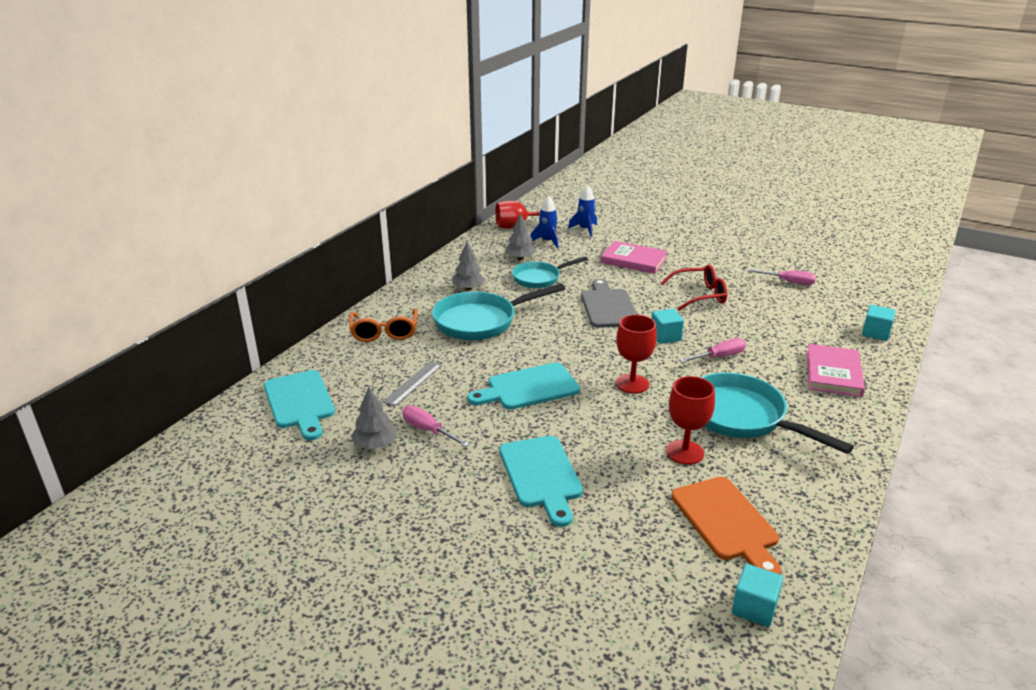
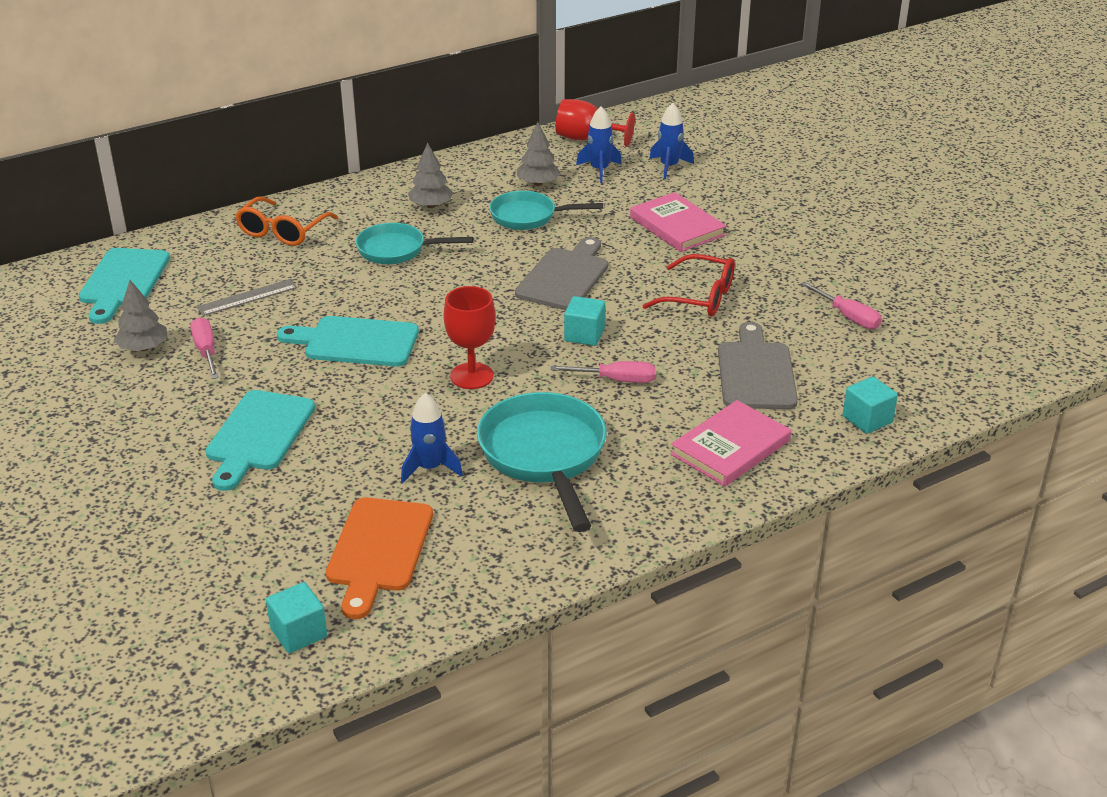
camera: 30 degrees right, 5 degrees up
(481, 321) = (397, 250): turquoise pan -> turquoise pan, size x0.64
(685, 452) = (430, 468): red goblet -> blue rocket
(786, 327) = (755, 372): none -> grey cutting board

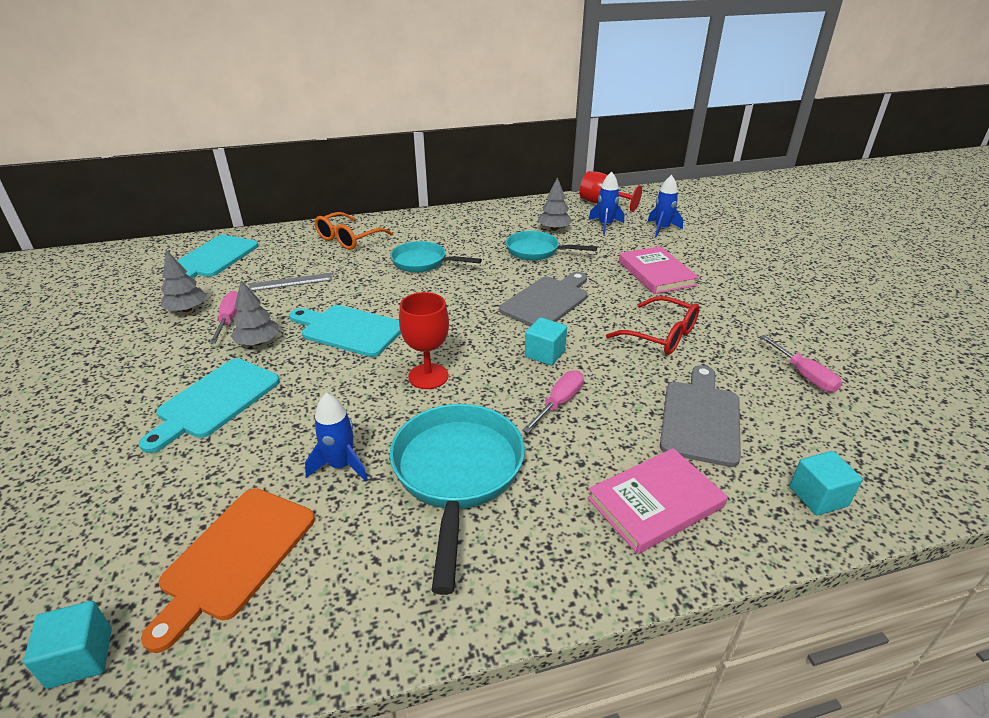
camera: 15 degrees right, 0 degrees up
(431, 205) = (466, 234): grey tree -> grey tree (258, 342)
(616, 380) = (559, 403): pink screwdriver -> pink screwdriver turned 75 degrees counterclockwise

